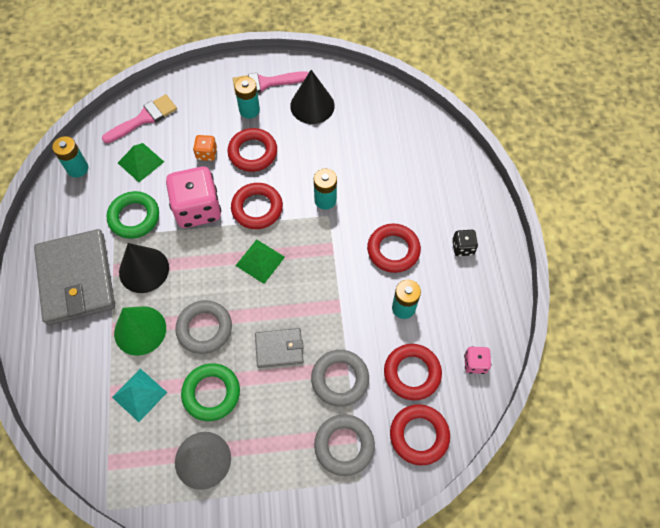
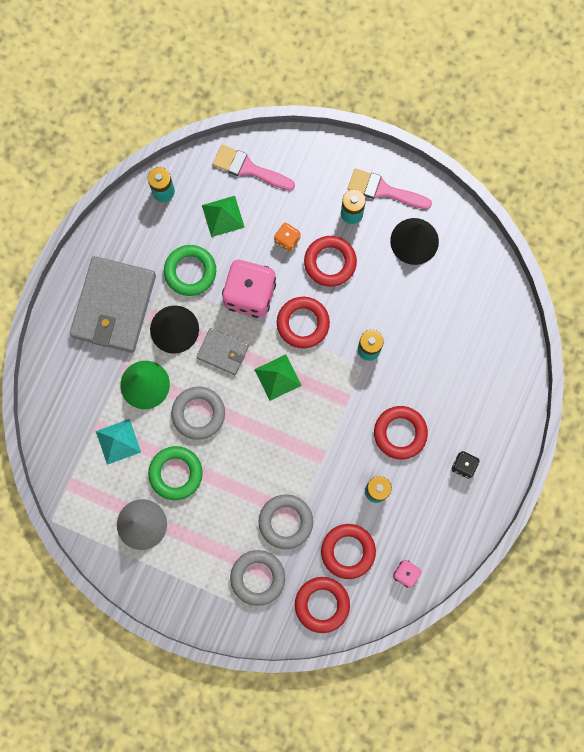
camera: 30 degrees right, 15 degrees up
(144, 118) = (248, 168): pink brush -> pink brush turned 150 degrees counterclockwise
(279, 349) = (251, 467): grey wallet -> grey wallet (223, 352)

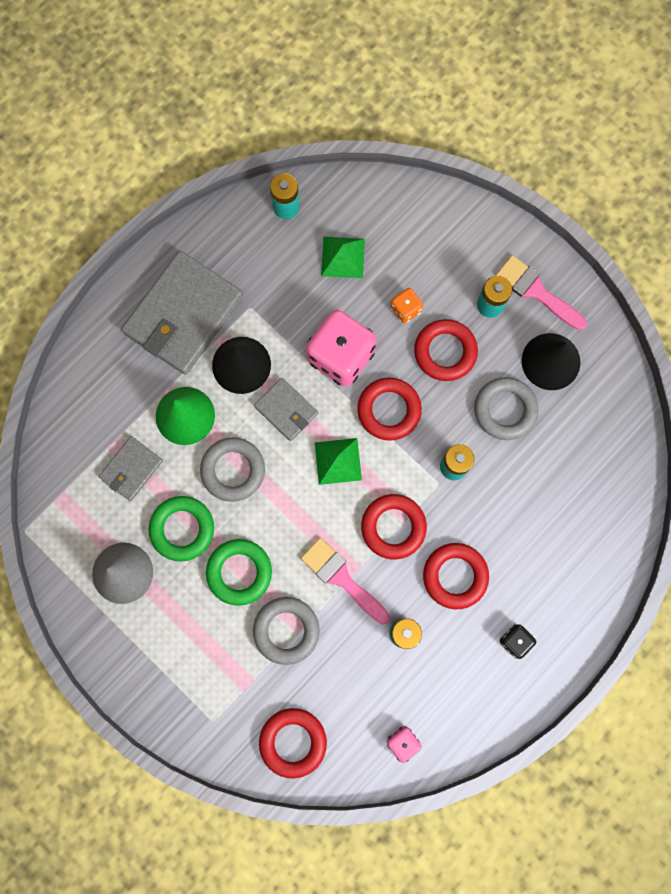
camera: 20 degrees right, 0 degrees up
(118, 441) = (131, 469): turquoise pyramid -> grey wallet
(190, 271) = (283, 306): green ring -> green ring (239, 572)
(248, 168) = (391, 214): pink brush -> pink brush (342, 578)
(257, 577) = (231, 683): grey ring -> grey ring (505, 410)
(348, 551) = (345, 691): red ring -> red ring (393, 527)

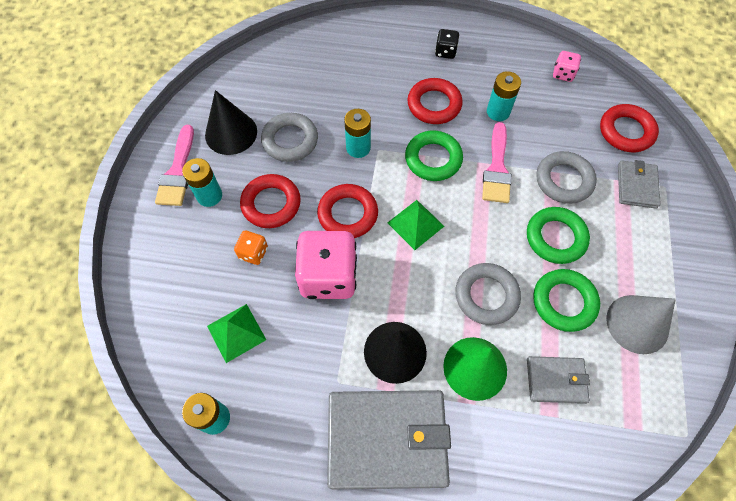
camera: 125 degrees left, 15 degrees down
(286, 410) = (405, 288): grey wallet -> grey wallet (636, 186)
(393, 527) = (433, 159): red ring -> green ring

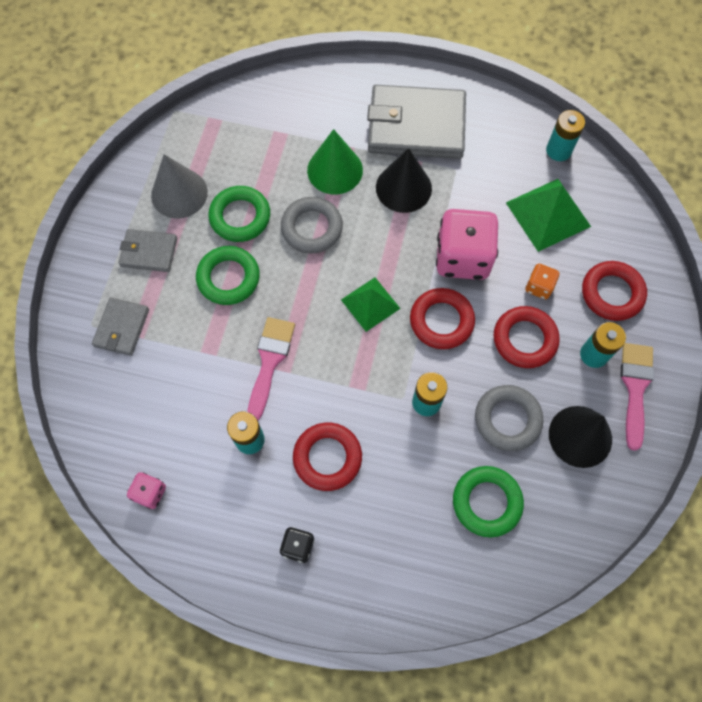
camera: 175 degrees left, 5 degrees up
(236, 332) = (548, 214): green pyramid -> green pyramid, size x1.51
(433, 159) = (340, 380): green ring -> green ring (486, 502)
(556, 380) = (267, 155): grey wallet -> grey wallet (149, 252)
(564, 180) = (199, 341): grey ring -> none
(626, 131) = (104, 398): red ring -> red ring (612, 293)

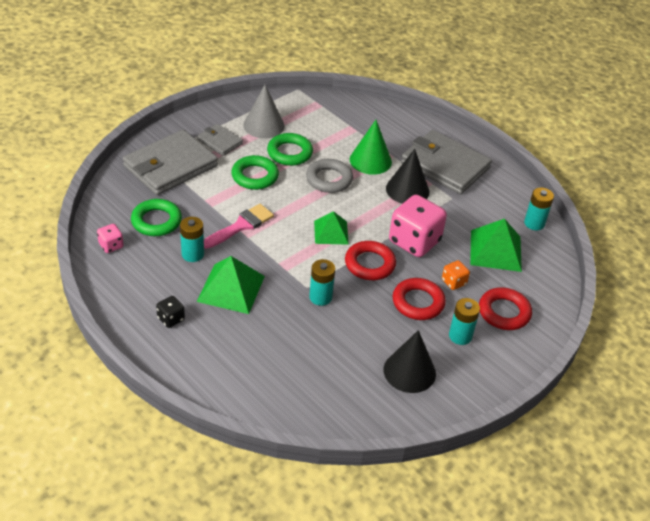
camera: 30 degrees right, 25 degrees down
(121, 328) = (170, 166): grey wallet -> grey wallet, size x1.97
(327, 457) = (231, 288): red ring -> green pyramid
(486, 502) = (312, 367): green ring -> green ring (156, 221)
(507, 419) = (366, 335): grey ring -> none
(635, 388) = (474, 369): pink brush -> none

